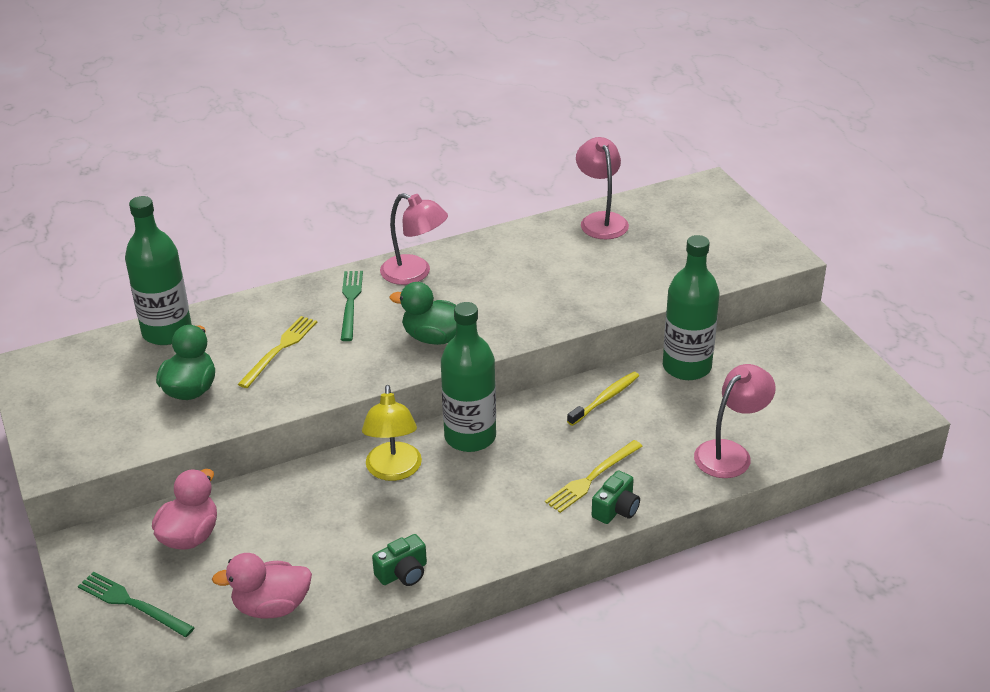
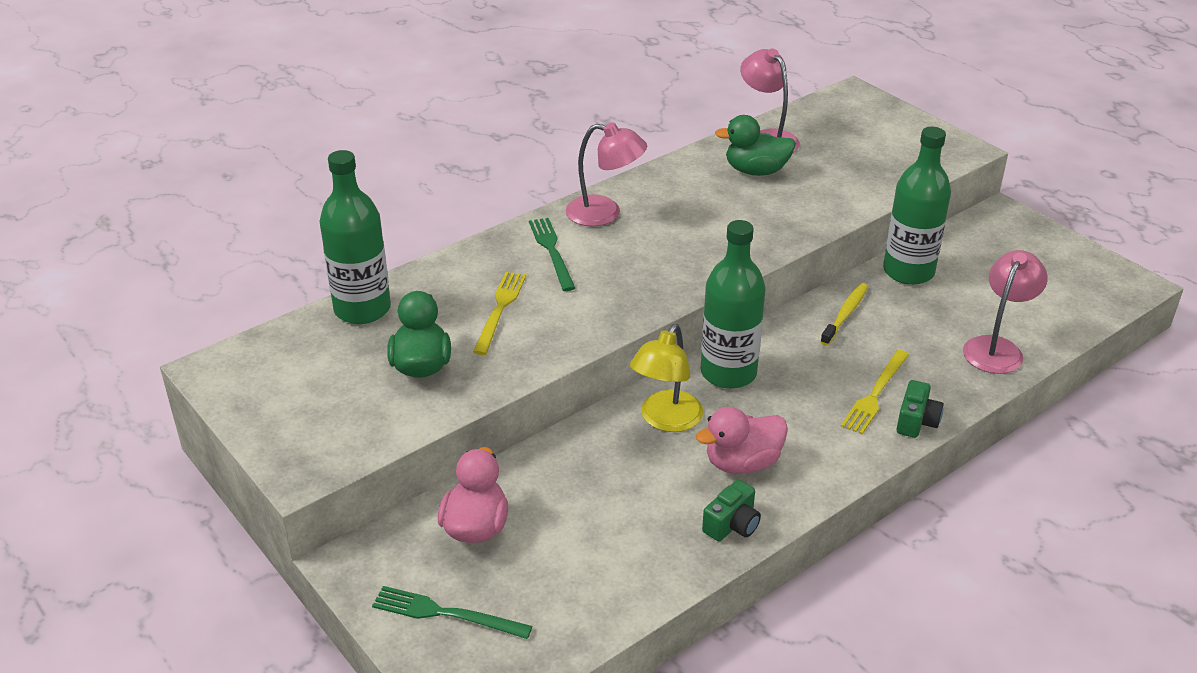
camera: 15 degrees left, 0 degrees up
(271, 606) = (607, 587): pink duck -> pink duck (742, 463)
(393, 471) = (666, 420): yellow lamp -> yellow lamp turned 45 degrees clockwise
(434, 338) = (660, 274): green duck -> green duck (756, 171)

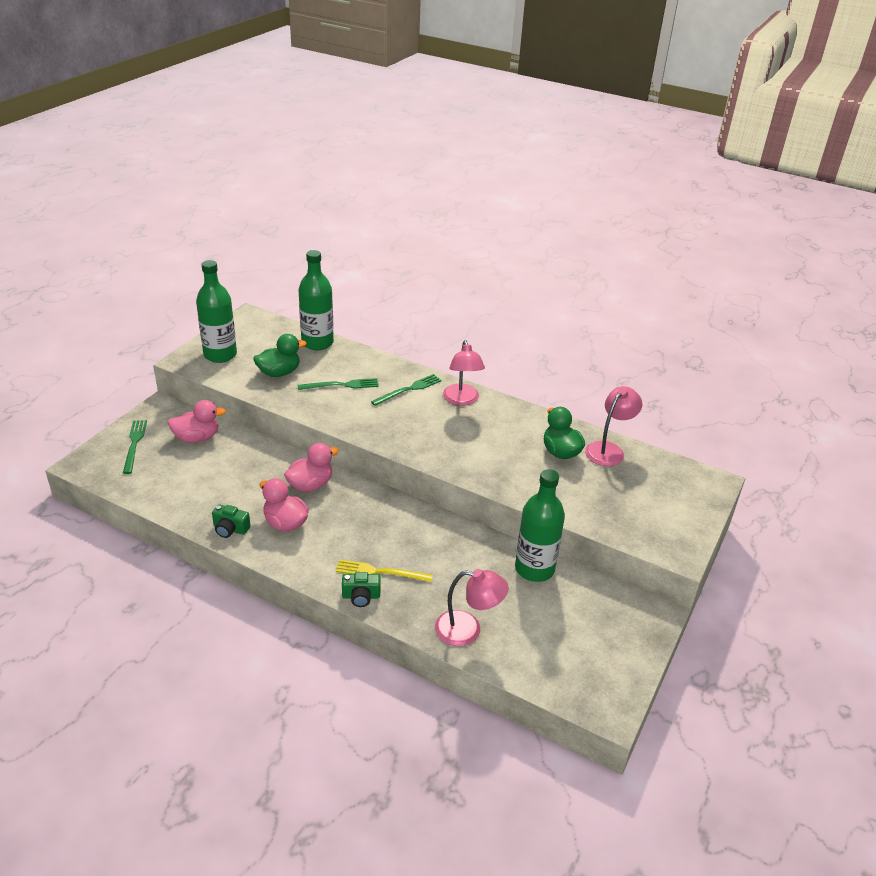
camera: 65 degrees right, 0 degrees up
(500, 309) = (341, 385): yellow fork -> green fork
(666, 420) = (310, 485): yellow lamp -> pink duck
(728, 373) = (368, 501): green bottle -> green bottle (220, 355)
(845, 314) = (461, 544): yellow toothbrush -> none

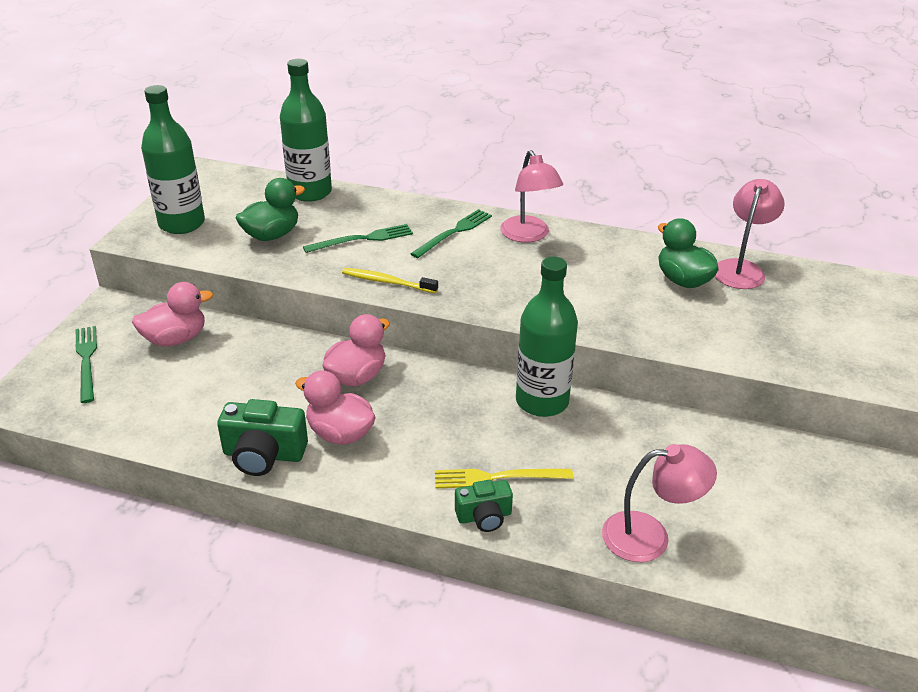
camera: 10 degrees left, 0 degrees up
(230, 529) = (264, 455): green camera -> green camera, size x1.57
(347, 420) = (387, 282): none -> yellow toothbrush
(534, 569) = (701, 437): green bottle -> green bottle (542, 401)

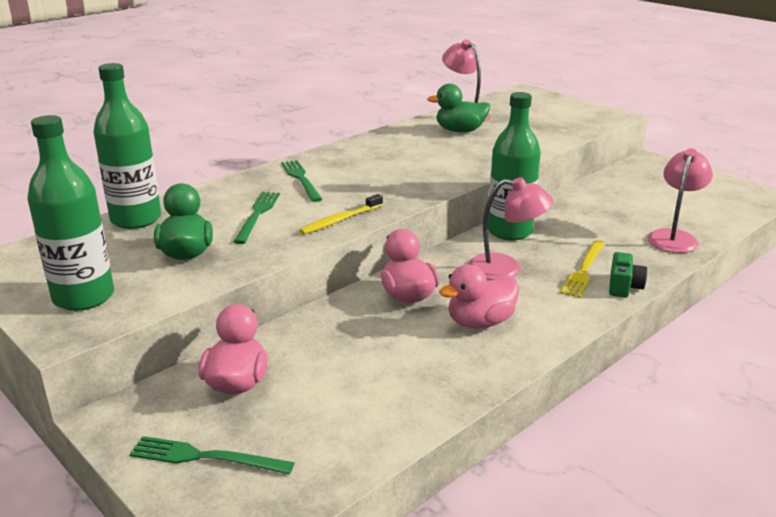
camera: 60 degrees left, 10 degrees down
(264, 455) = (479, 368): green camera -> none
(528, 235) = (343, 157): pink lamp -> pink lamp (506, 268)

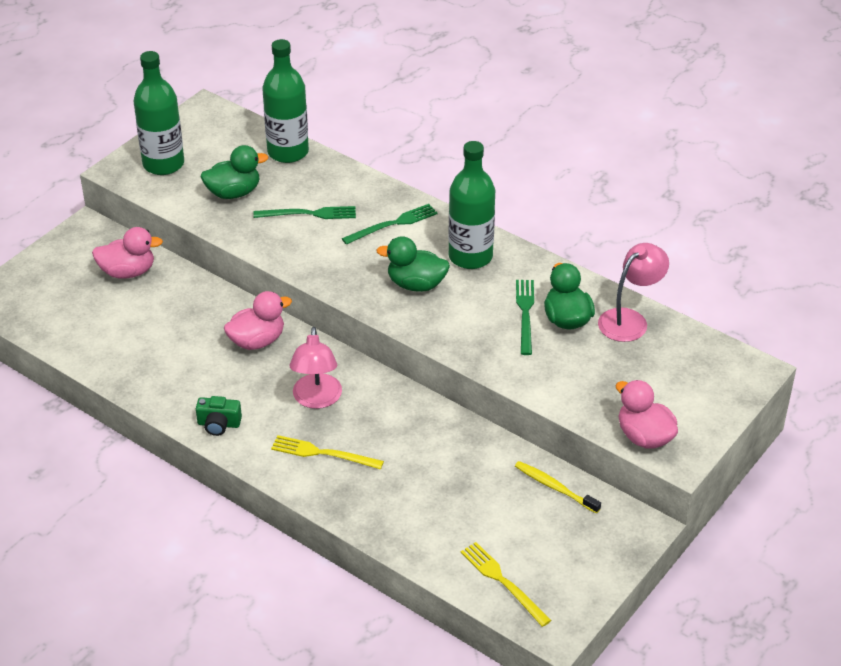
camera: 80 degrees right, 15 degrees up
(206, 457) = (52, 276): green fork -> green fork (525, 314)
(340, 220) = (308, 262): yellow toothbrush -> yellow toothbrush (555, 487)
(396, 176) = (416, 284): none -> green duck
(480, 322) = (220, 387): pink duck -> pink duck (644, 437)
(509, 231) = (396, 399): green bottle -> green bottle (470, 256)
(624, 286) = (296, 480): green camera -> green camera (219, 424)
(674, 237) = (412, 528): pink lamp -> none
(723, 208) = (503, 582): none -> yellow fork

